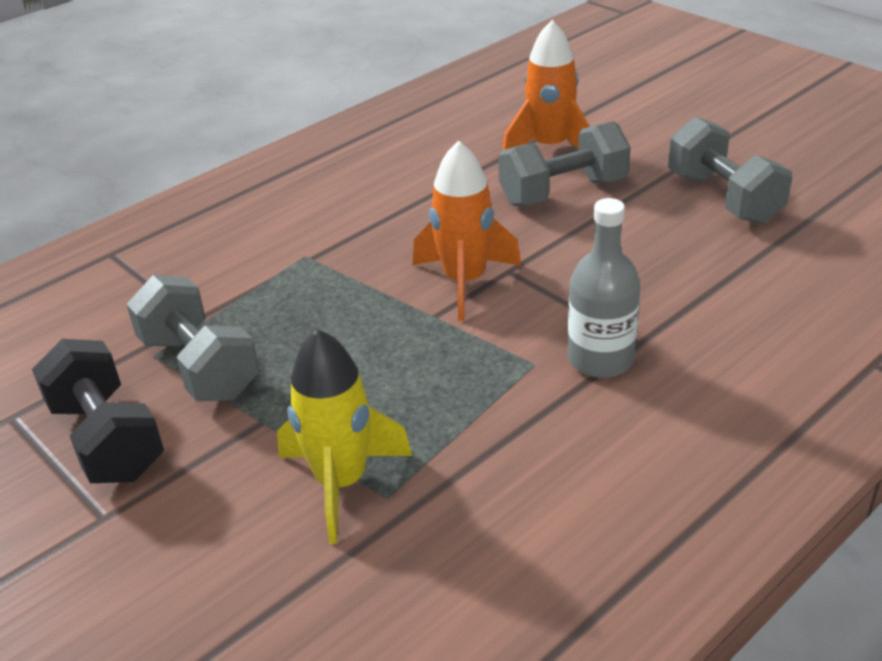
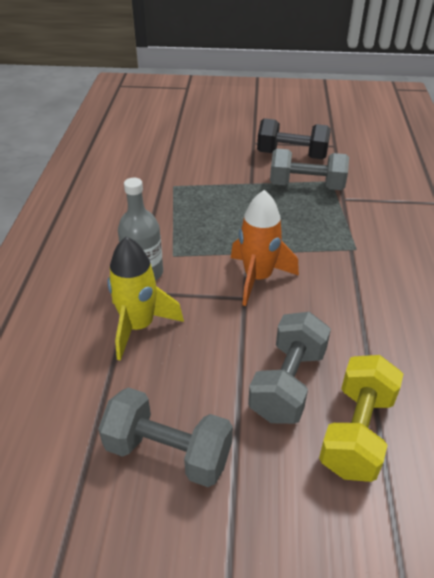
camera: 135 degrees right, 5 degrees up
(341, 482) = (194, 181): yellow rocket -> yellow rocket (139, 326)
(550, 148) = (356, 432): orange rocket -> yellow dumbbell

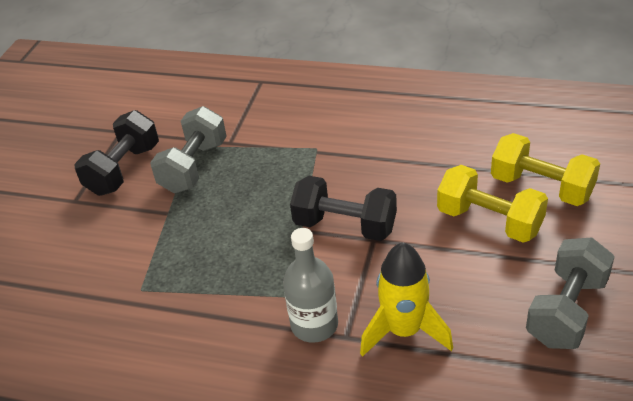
camera: 75 degrees left, 0 degrees up
(258, 278) = (345, 225): orange rocket -> black dumbbell
(288, 383) = (489, 221): grey dumbbell -> yellow dumbbell

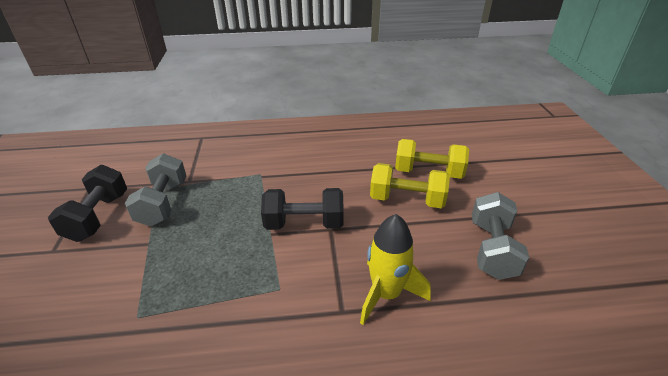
camera: 25 degrees left, 5 degrees down
(314, 325) = (311, 308): grey bottle -> none

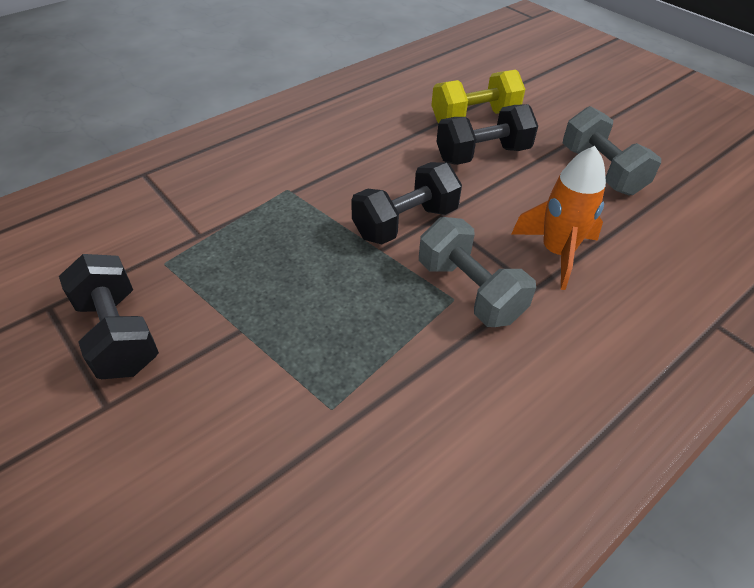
camera: 35 degrees left, 10 degrees up
(163, 203) = (197, 276): grey dumbbell -> grey dumbbell (469, 291)
(386, 294) = (556, 253): yellow rocket -> orange rocket
(407, 200) = (482, 154): yellow dumbbell -> black dumbbell

